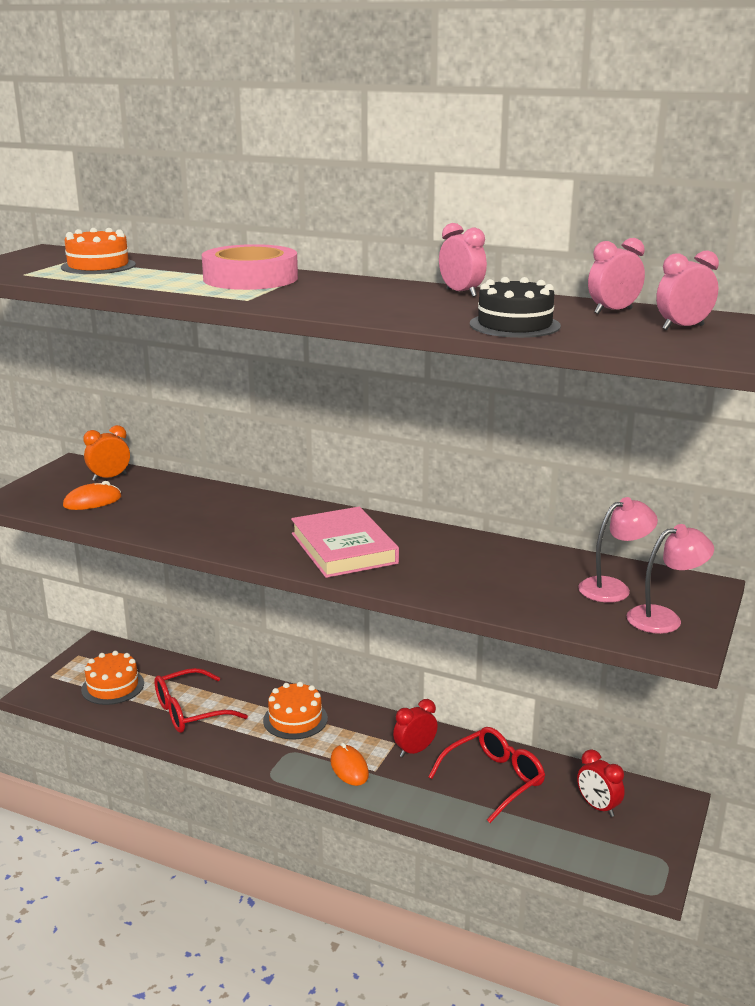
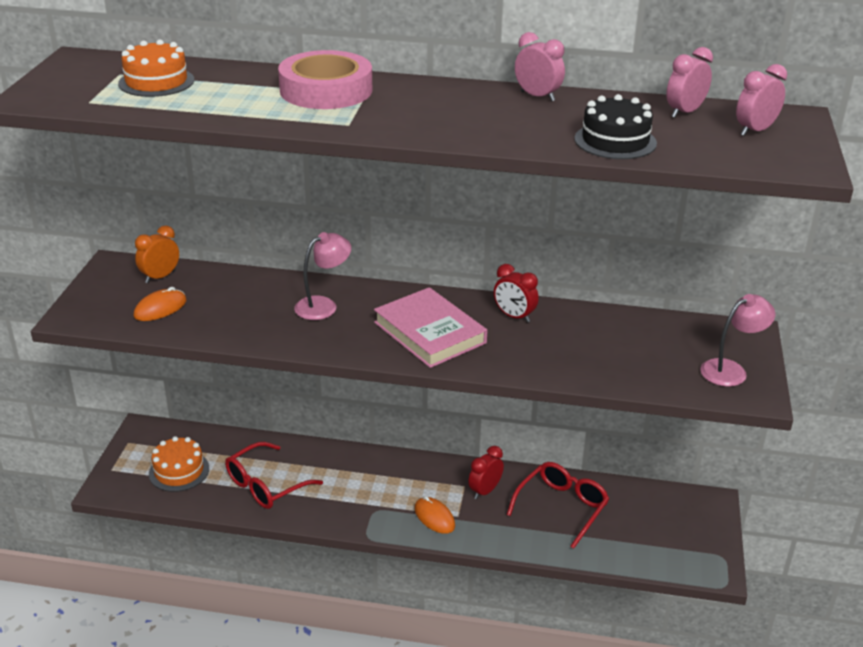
camera: 15 degrees left, 10 degrees up
(295, 719) = (367, 477): orange cake -> none
(598, 807) = (654, 518): red clock -> red clock (514, 316)
(613, 588) = (678, 344): pink lamp -> pink lamp (323, 305)

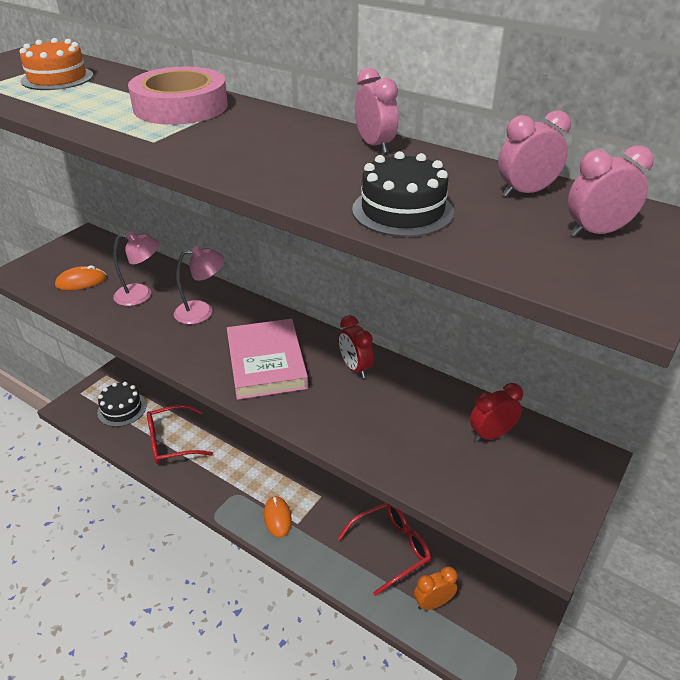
camera: 25 degrees right, 5 degrees up
(160, 277) = (106, 255): orange clock -> orange clock (433, 603)
(179, 471) = (122, 409): orange cake -> black cake
(485, 491) = (334, 507): red clock -> red clock (491, 434)
(731, 370) = (537, 499): pink lamp -> pink lamp (141, 295)

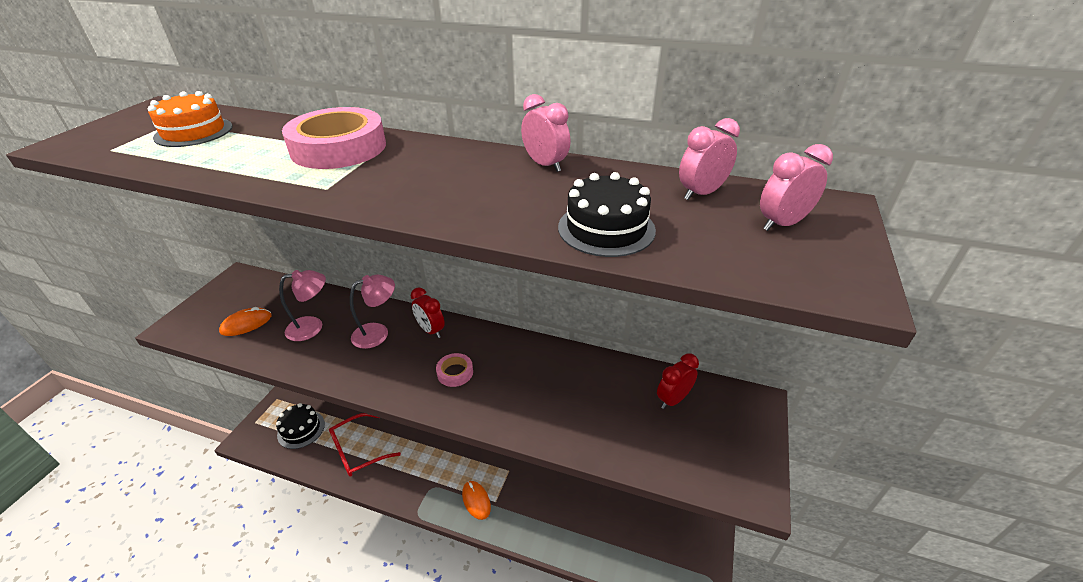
camera: 15 degrees left, 0 degrees up
(266, 363) = (455, 372): pink book -> pink tape
(355, 368) = (537, 361): red clock -> red clock (431, 330)
(390, 548) = (582, 504): red glasses -> none
(433, 603) = (631, 544): orange clock -> none

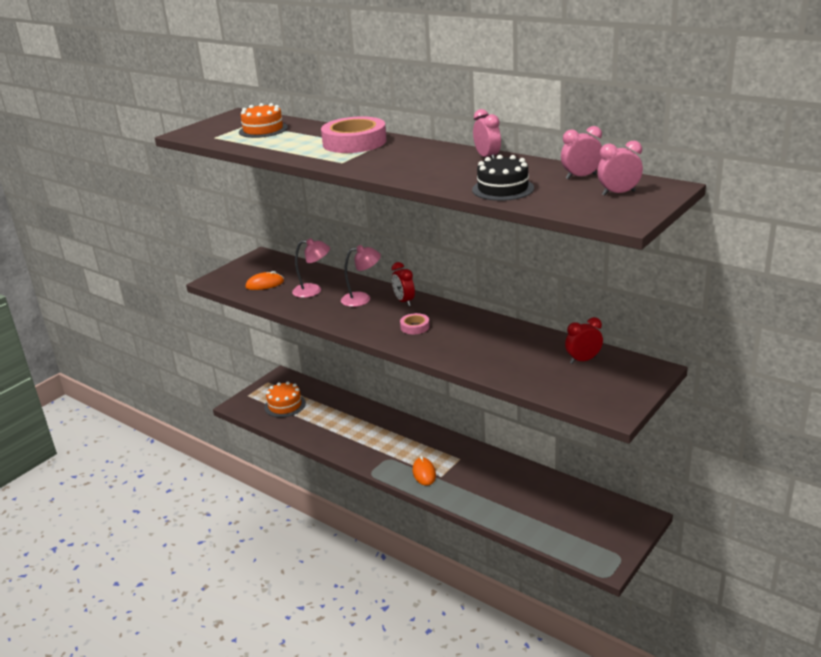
camera: 20 degrees right, 10 degrees down
(301, 429) = (285, 405): black cake -> orange cake
(358, 451) = (330, 426): red glasses -> none

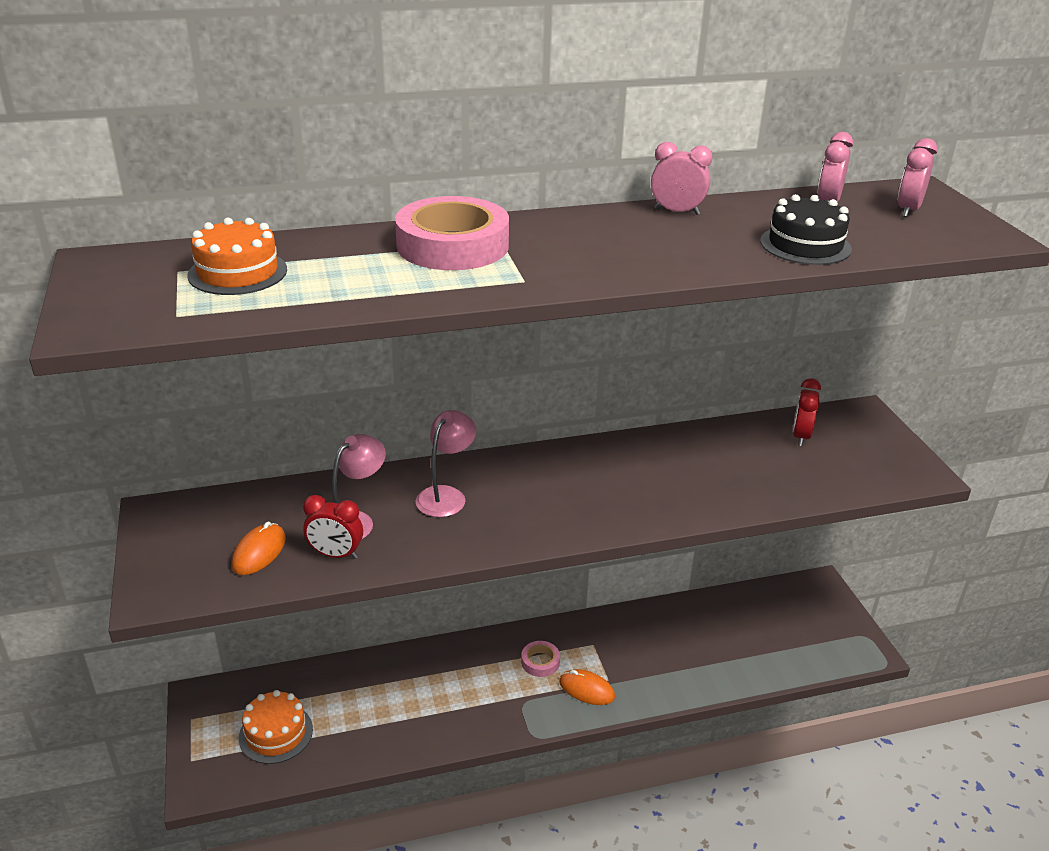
camera: 55 degrees left, 5 degrees up
(404, 301) = (504, 470): red clock -> red clock (336, 554)
(415, 327) = (582, 495): pink tape -> pink tape (540, 662)

